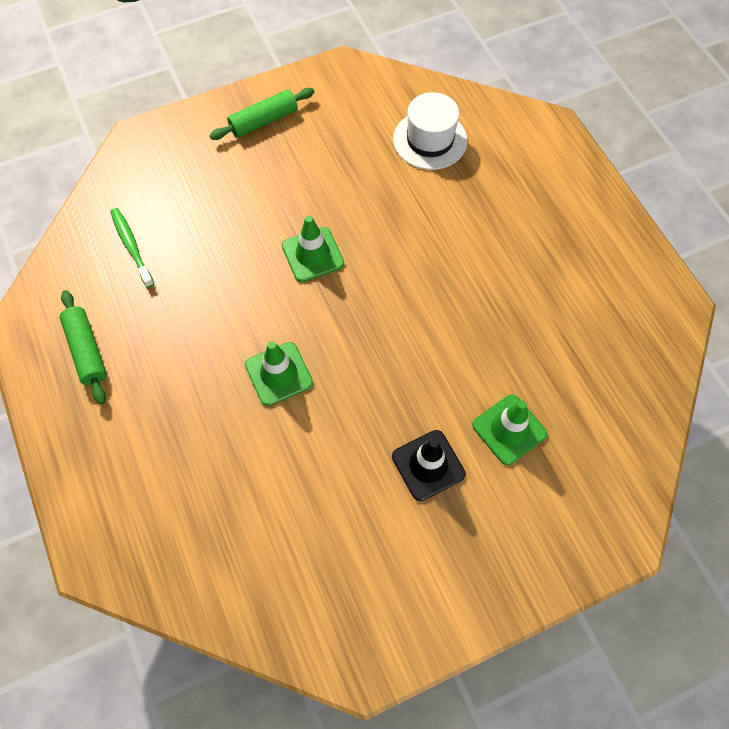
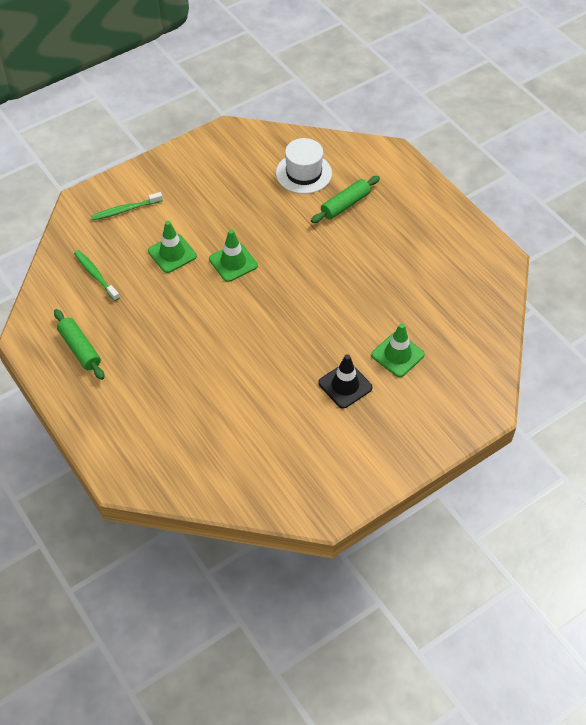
camera: 10 degrees left, 10 degrees down
(190, 159) = (125, 210): none -> green toothbrush
(264, 121) = (175, 176): green rolling pin -> green rolling pin (345, 204)
(279, 374) = (226, 343): green traffic cone -> green traffic cone (172, 253)

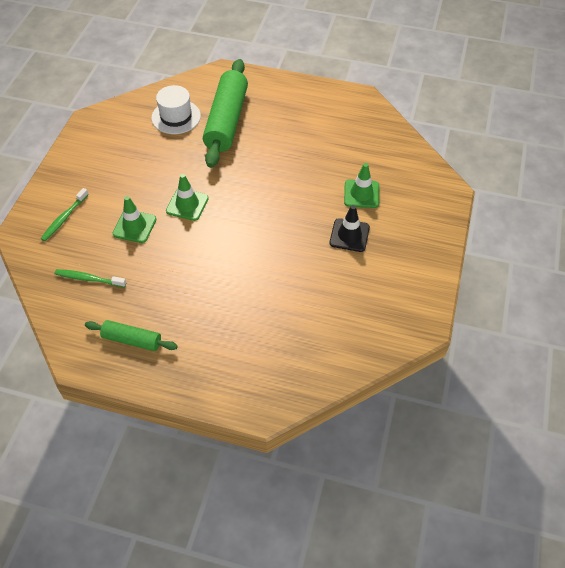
camera: 40 degrees left, 0 degrees up
(345, 204) = (226, 121): green rolling pin -> green rolling pin, size x1.94

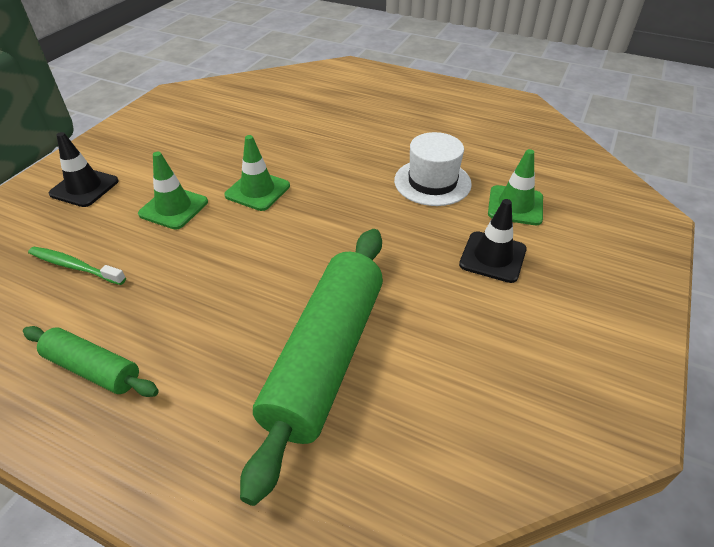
camera: 10 degrees right, 10 degrees down
(64, 218) = (84, 187): green toothbrush -> black traffic cone
(176, 117) = (277, 100): white hat -> white hat (432, 182)
(226, 121) = (340, 109): green rolling pin -> green rolling pin (326, 357)

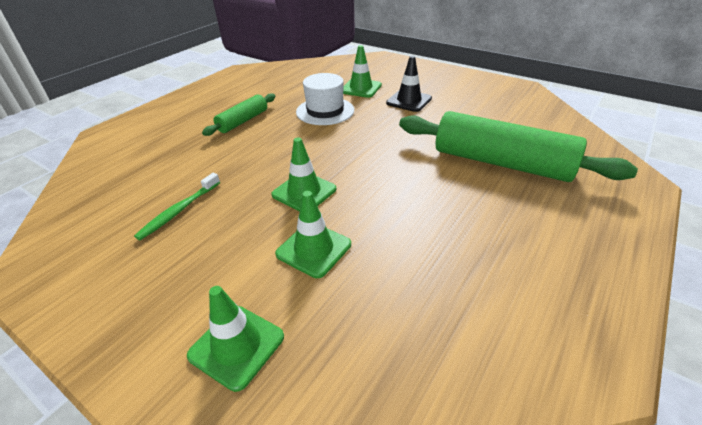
camera: 80 degrees left, 5 degrees down
(75, 266) = (402, 325): green toothbrush -> green toothbrush (179, 211)
(84, 187) = (236, 346): black traffic cone -> green traffic cone
(93, 369) = (542, 284): green rolling pin -> green rolling pin (243, 121)

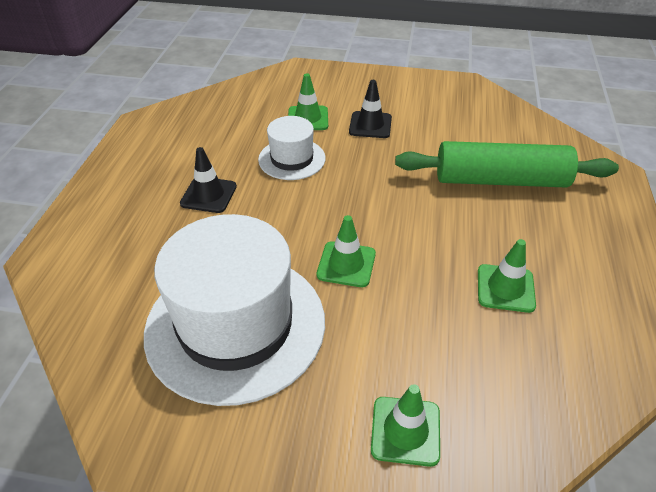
camera: 25 degrees left, 5 degrees up
(179, 211) = (235, 325): green toothbrush -> white hat
(243, 121) = (208, 195): green rolling pin -> black traffic cone
(314, 249) = (401, 321): green traffic cone -> green traffic cone (505, 288)

